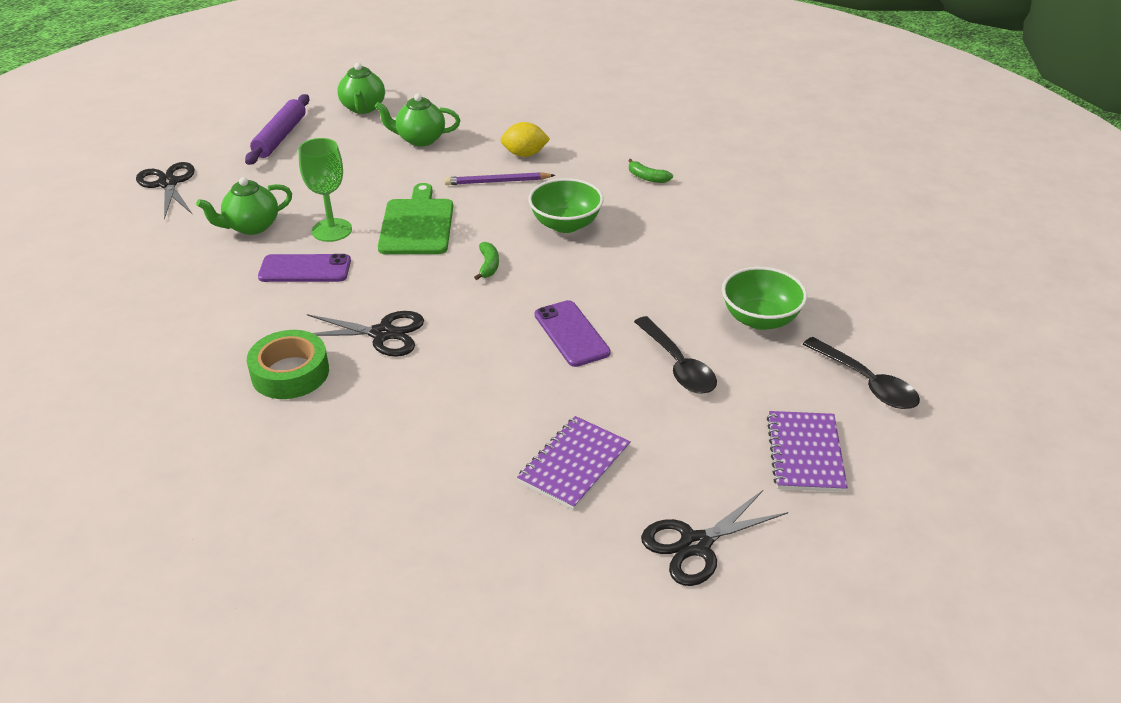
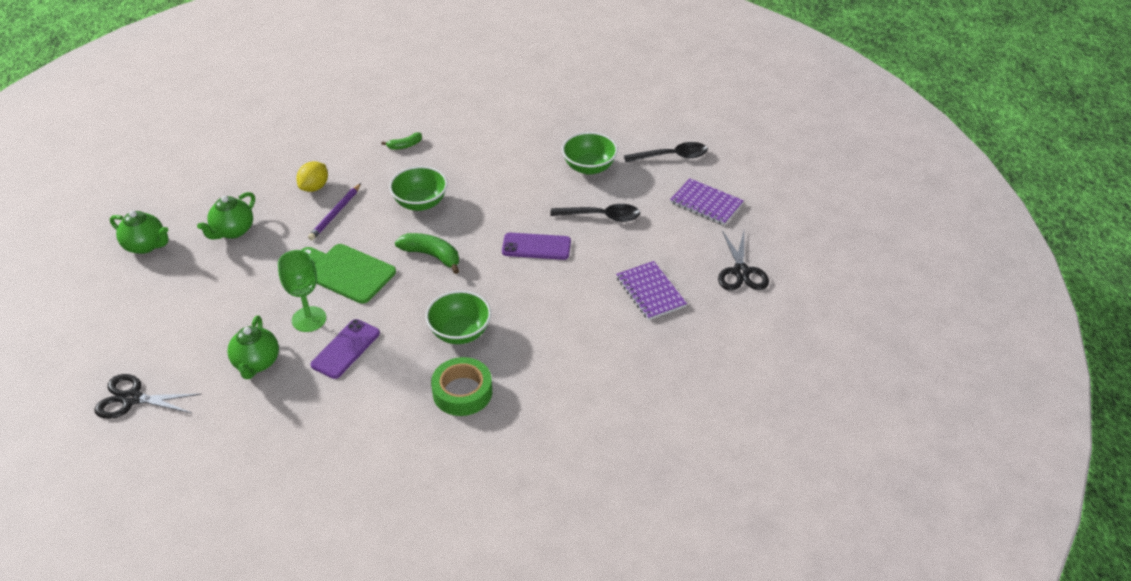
camera: 60 degrees left, 5 degrees up
(280, 137) = (135, 308): purple rolling pin -> none
(382, 334) = (460, 332): black scissors -> green bowl
(488, 265) = (432, 255): green banana -> green banana, size x1.70

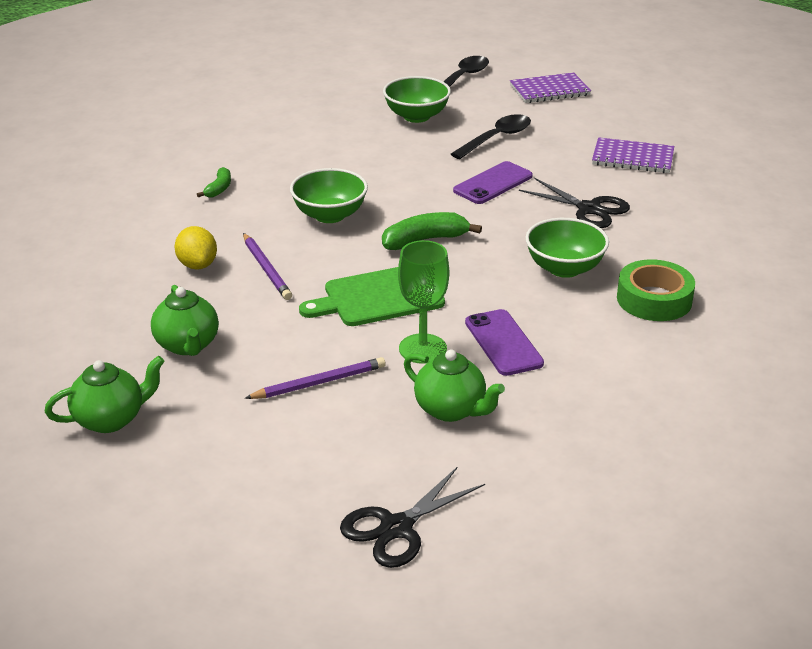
camera: 50 degrees left, 10 degrees down
(239, 298) = (319, 383): none -> purple pencil
(741, 272) = (659, 112): black scissors -> black scissors (589, 209)

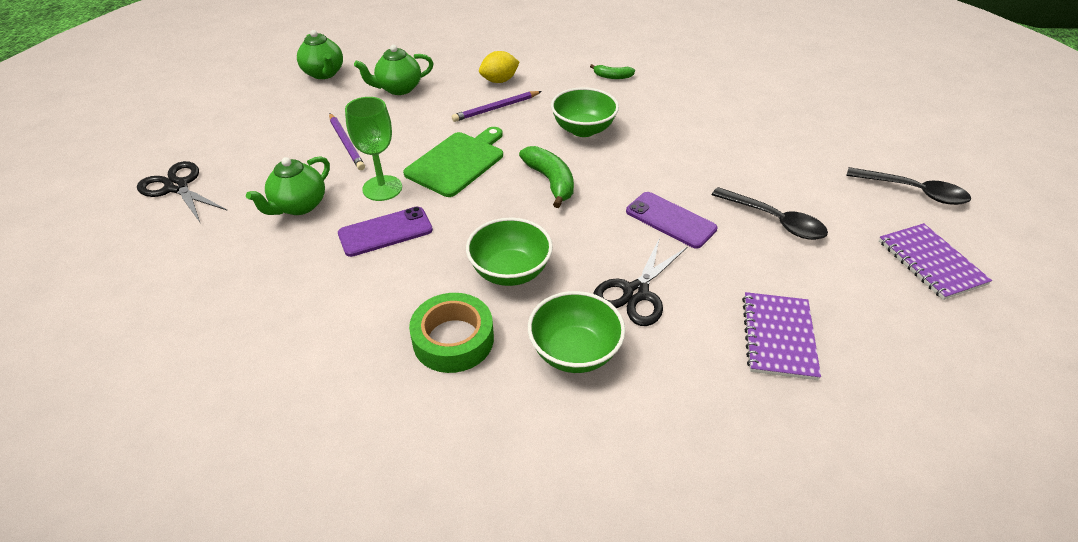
camera: 85 degrees right, 10 degrees up
(378, 297) = (457, 162): green cutting board -> green cutting board turned 60 degrees clockwise
(416, 116) = (796, 165): green bowl -> green bowl (574, 352)

